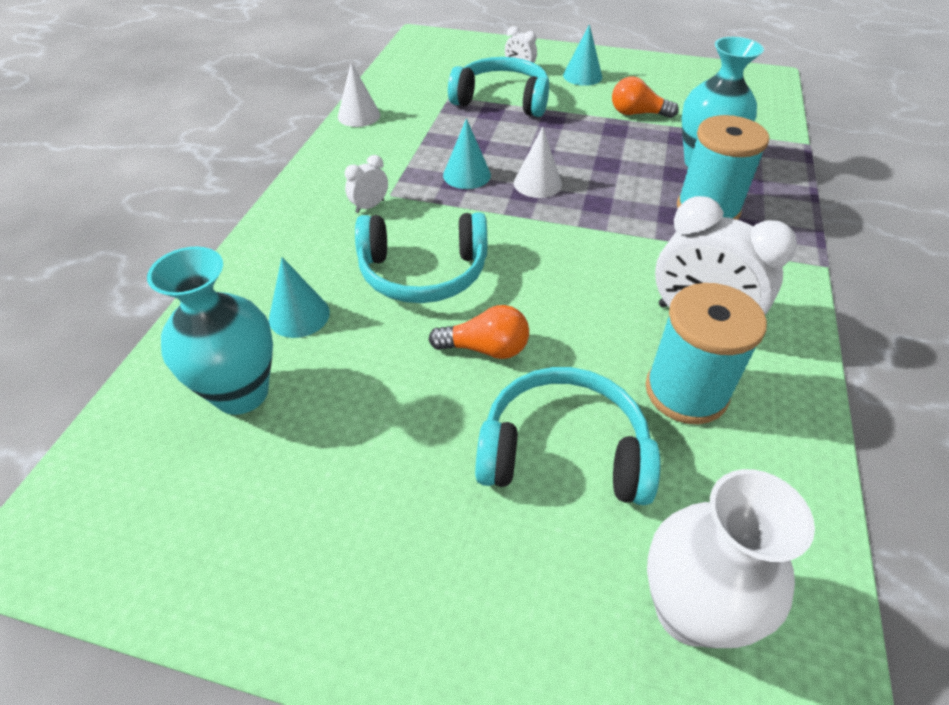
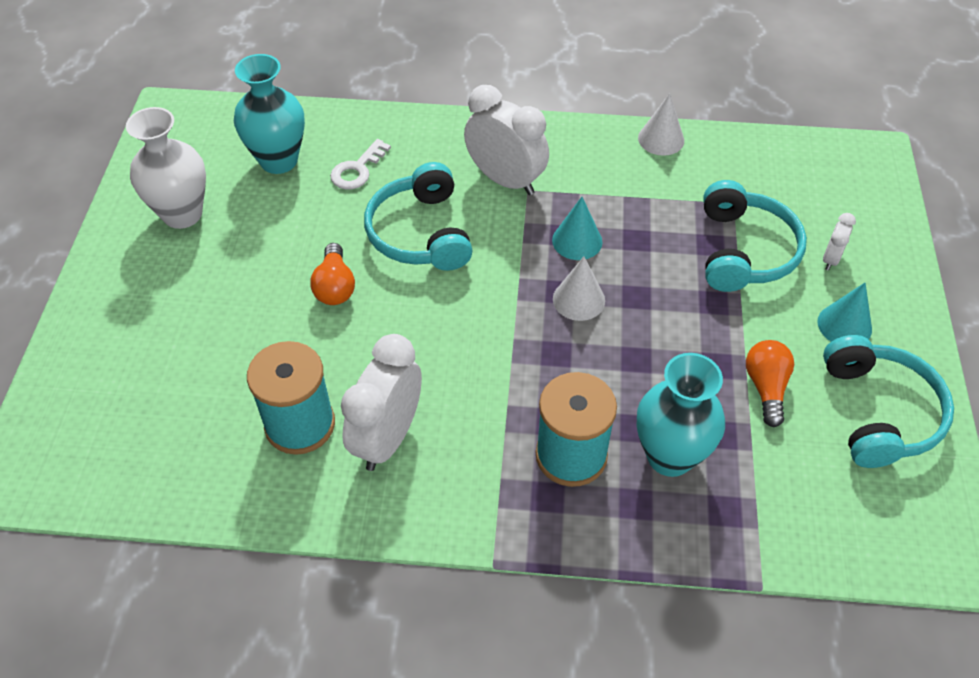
camera: 80 degrees right, 5 degrees up
(299, 315) = (357, 170): turquoise cone -> white key
(369, 206) = (505, 180): white clock -> white clock, size x2.12
(563, 450) = (237, 344): turquoise headphones -> turquoise headphones (879, 412)
(689, 610) = (113, 419): white vase -> white vase (182, 214)

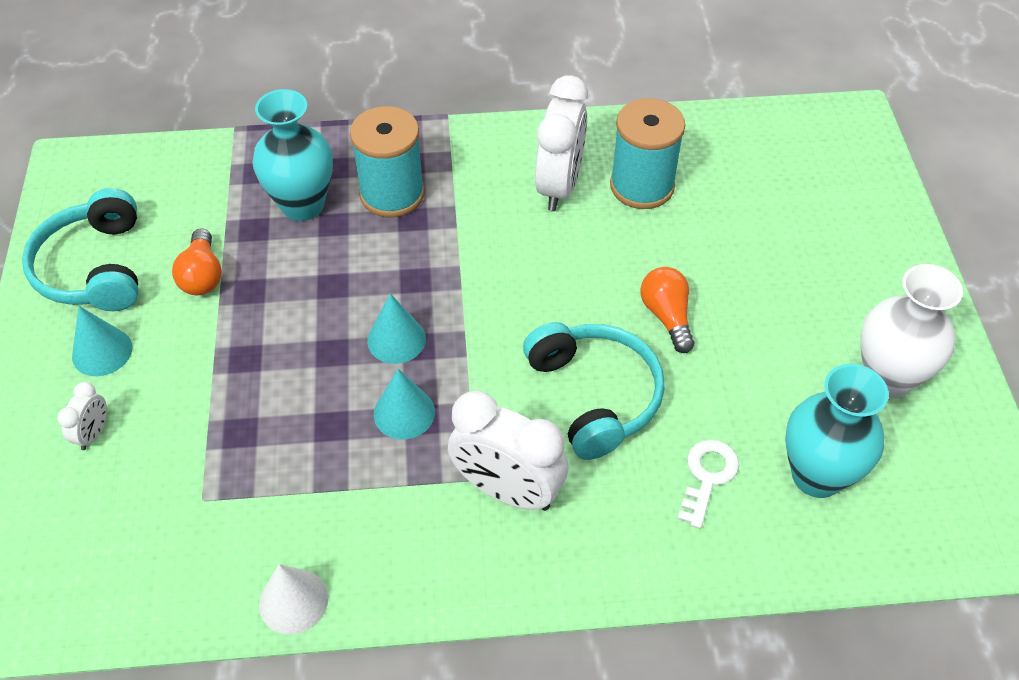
camera: 170 degrees right, 0 degrees up
(578, 299) = (396, 339): white cone -> turquoise cone
(744, 251) = (198, 429): turquoise headphones -> none

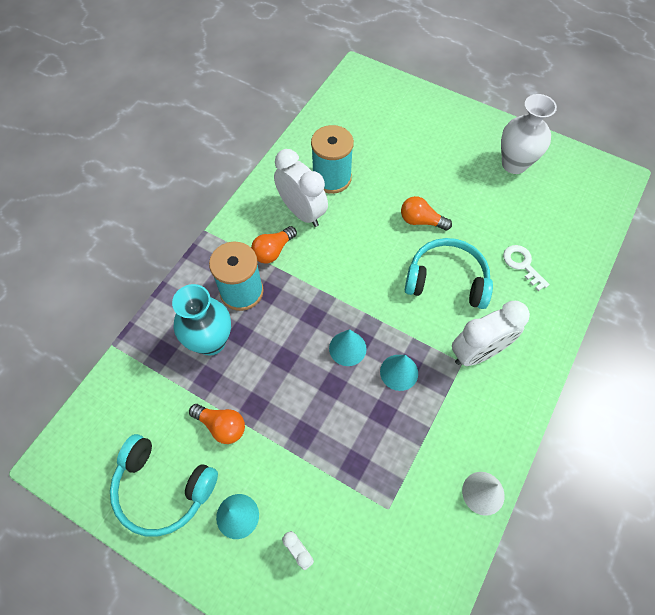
camera: 55 degrees left, 10 degrees up
(475, 191) = (273, 251): none -> orange light bulb
(817, 475) = (547, 223): turquoise vase -> none

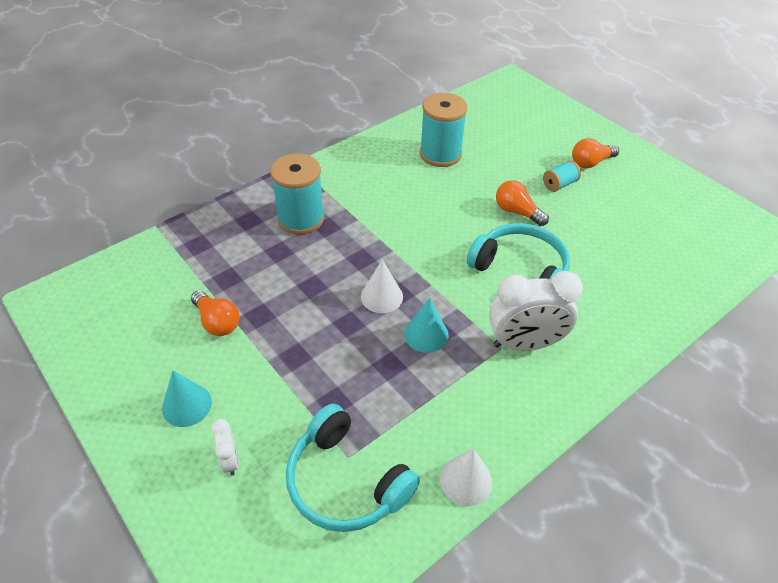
camera: 20 degrees right, 15 degrees down
(163, 489) = (129, 355): turquoise headphones -> turquoise headphones (345, 482)
(211, 341) = (248, 250): turquoise vase -> none
(273, 251) = (350, 195): orange light bulb -> orange light bulb (591, 162)
(302, 212) = (396, 173): white clock -> none
(347, 348) = (381, 296): turquoise cone -> white cone
(444, 179) = (559, 184): none -> turquoise spool
(514, 164) = (645, 191): white vase -> none
(522, 264) = (615, 280): white key -> none

